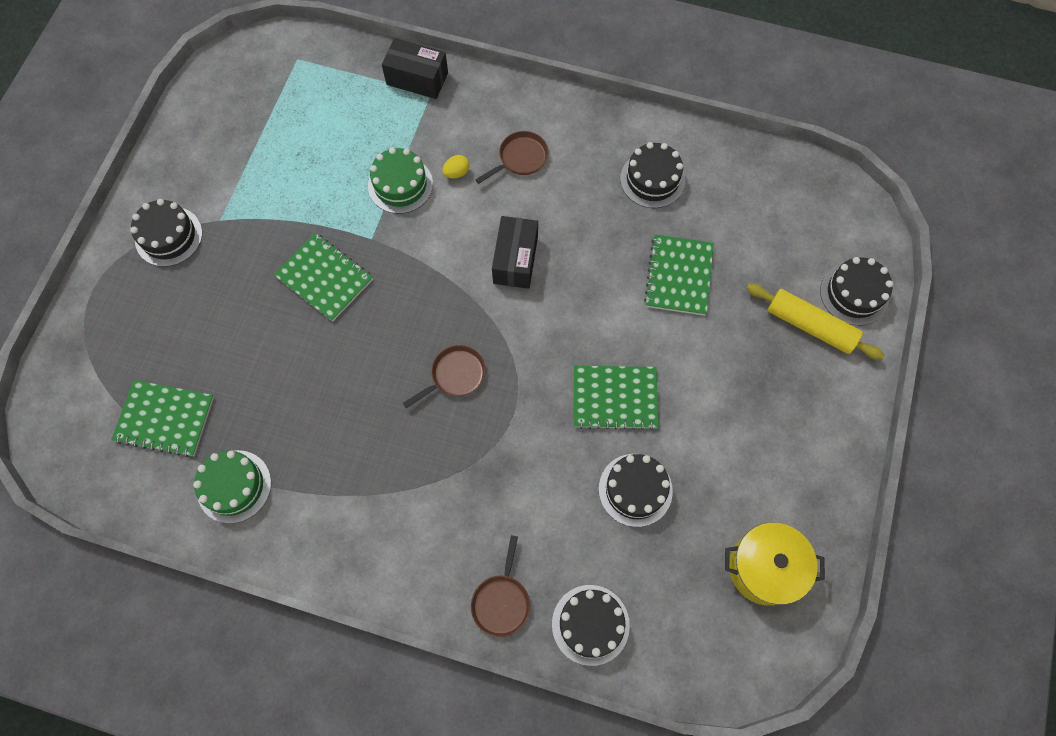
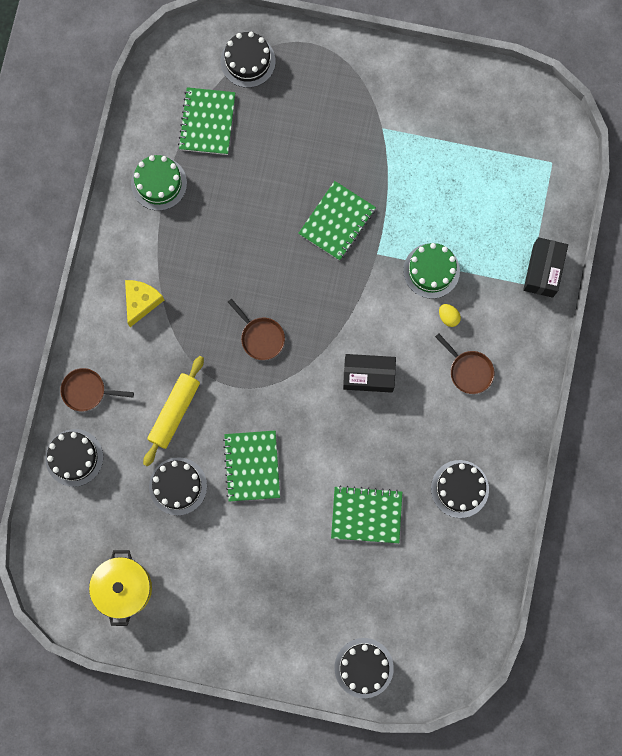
camera: 85 degrees right, 10 degrees up
(169, 236) = (363, 90): black cake -> black cake (248, 61)
(390, 520) = (141, 302): none -> yellow cheese
(810, 326) = (330, 628): yellow rolling pin -> yellow rolling pin (174, 412)

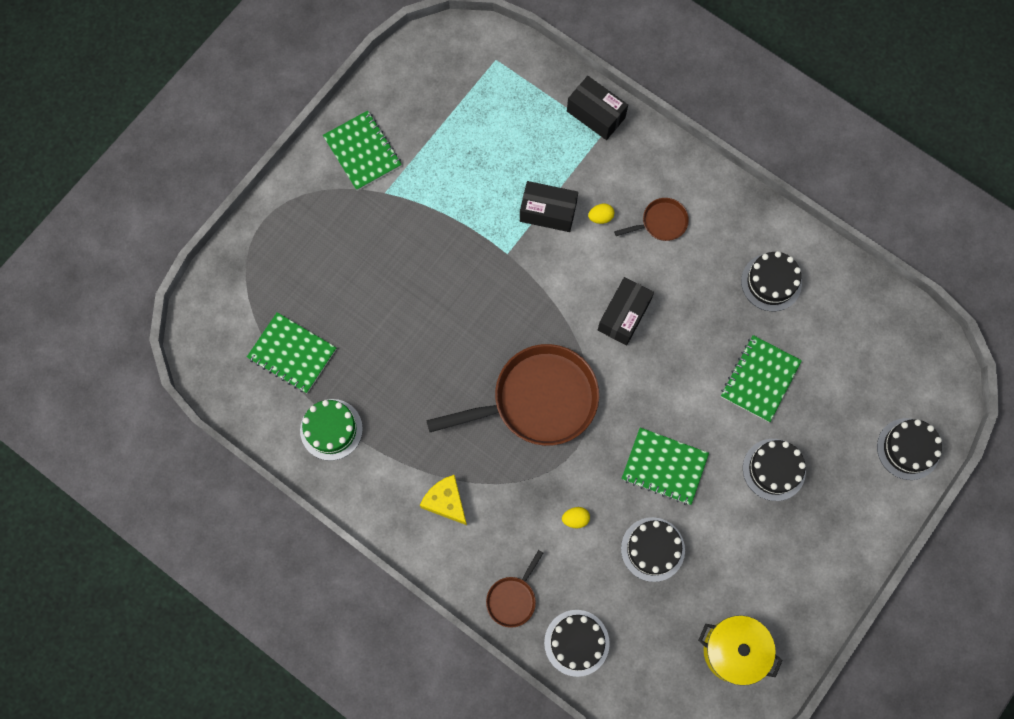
camera: 65 degrees left, 5 degrees down
(174, 412) = (575, 519): yellow rolling pin -> yellow egg
(248, 61) = (250, 287): black cake -> black cake (774, 469)
(261, 337) = (538, 400): brown pan -> brown pan, size x2.18
(337, 221) = (457, 276): green notebook -> green notebook (362, 152)
(431, 271) = (548, 212): green cake -> black box

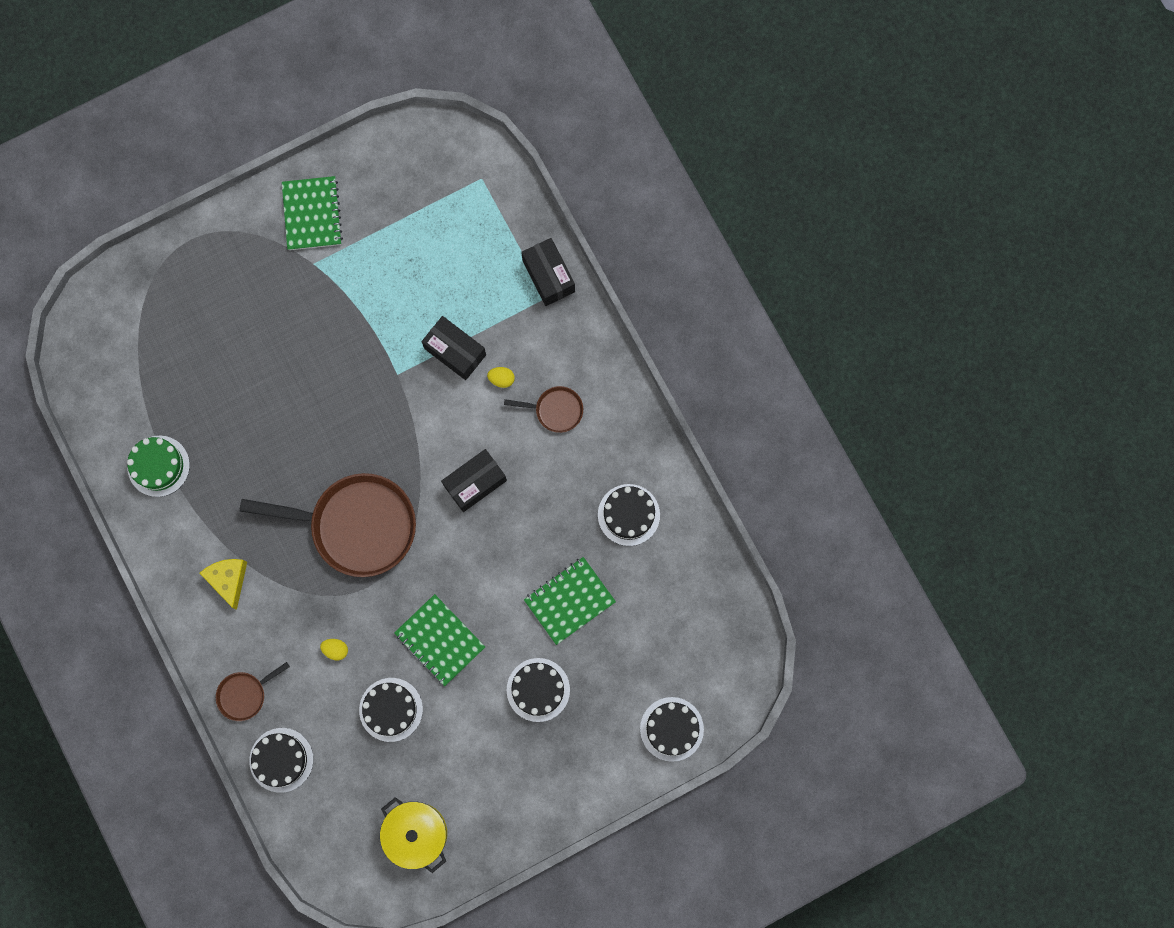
camera: 25 degrees right, 5 degrees up
(292, 353) = (157, 379): green notebook -> none

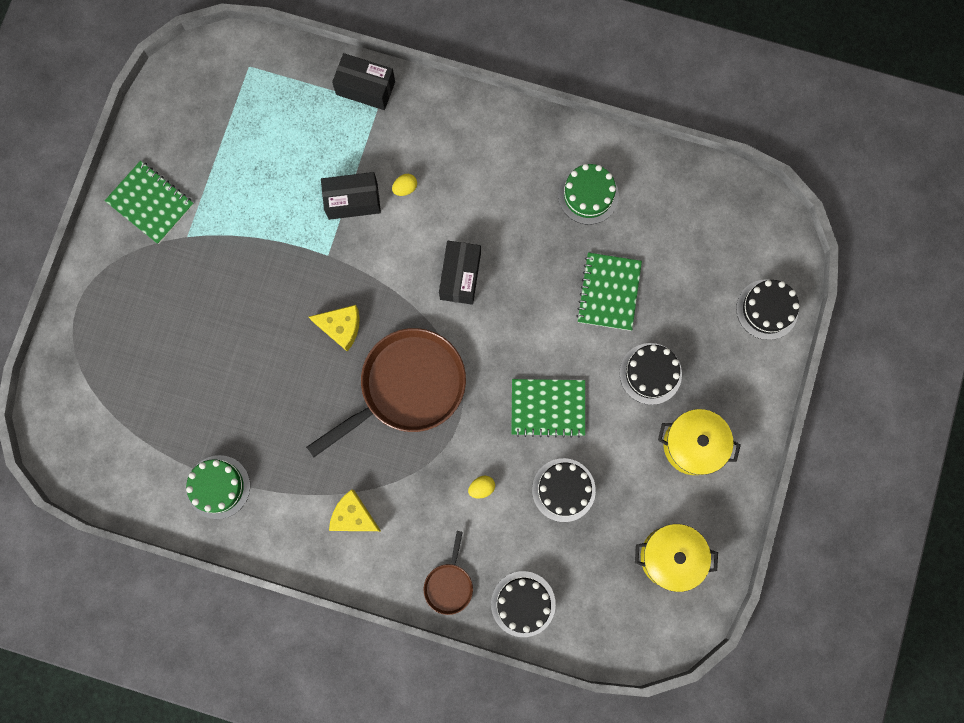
camera: 45 degrees left, 0 degrees up
(354, 436) = (341, 327): none -> yellow cheese
(515, 771) = (692, 445): none -> yellow pot
(555, 410) = (465, 173): brown pan -> none
(628, 515) = (588, 195): black cake -> green cake

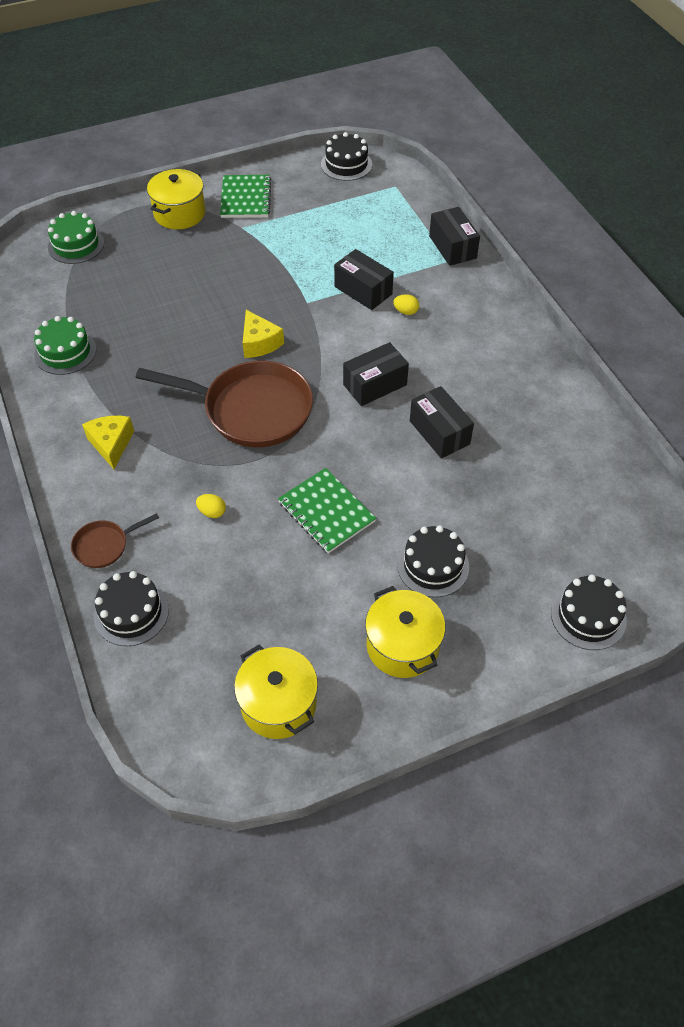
camera: 50 degrees right, 25 degrees down
(120, 274) = (179, 213): none -> yellow pot
(544, 269) = (439, 432): none -> black box
(563, 490) = (264, 572): black cake -> black cake (346, 164)
(588, 195) = (531, 420): green cake -> green cake (76, 245)
(609, 292) = (469, 487): green notebook -> none

